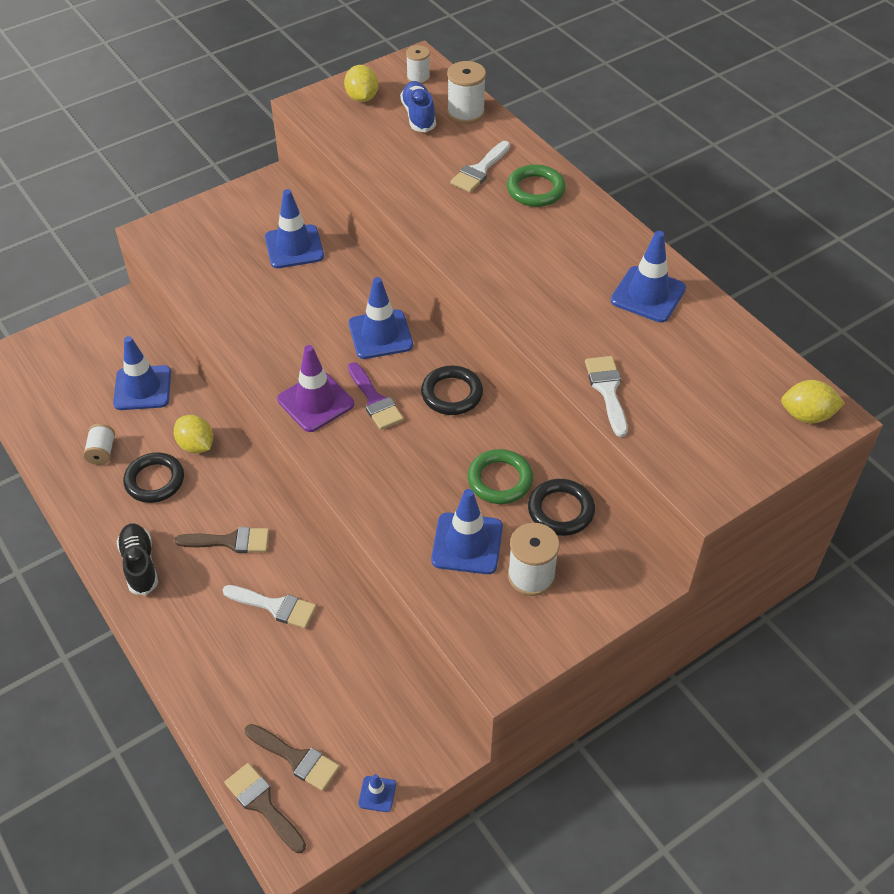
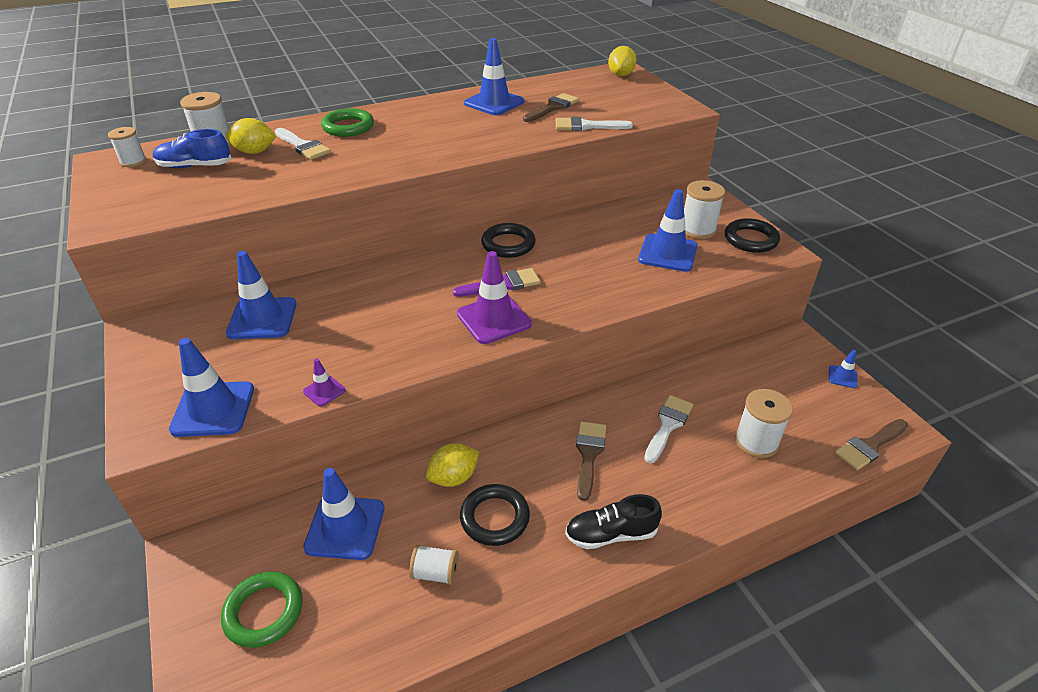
camera: 80 degrees left, 10 degrees down
(206, 310) = (324, 391): none -> purple traffic cone
(259, 688) = (756, 441): none -> white spool
(296, 758) = (821, 421): brown brush -> brown brush (553, 108)
(362, 98) = (131, 193): yellow lemon -> yellow lemon (254, 152)
(380, 334) = (421, 274): blue traffic cone -> blue traffic cone (213, 409)
(500, 480) = (606, 232): green ring -> green ring (264, 612)
(560, 510) = (638, 211): black ring -> black ring (750, 239)

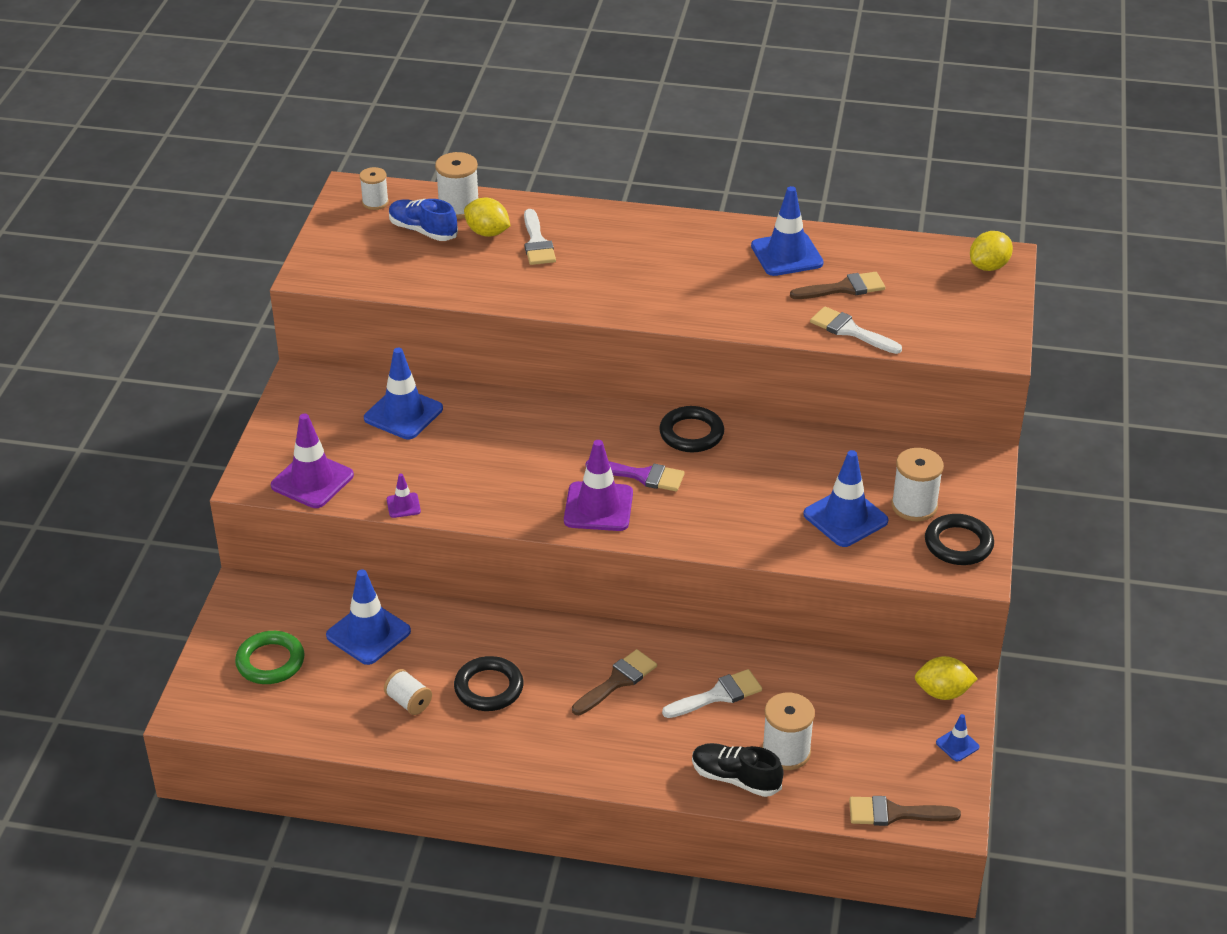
camera: 35 degrees right, 0 degrees up
(213, 409) = (312, 480): blue traffic cone -> purple traffic cone
(348, 127) = (601, 232): green ring -> none
(453, 477) = (484, 640): yellow lemon -> yellow lemon (943, 692)
(611, 534) = (570, 750): black shoe -> black shoe (735, 778)

